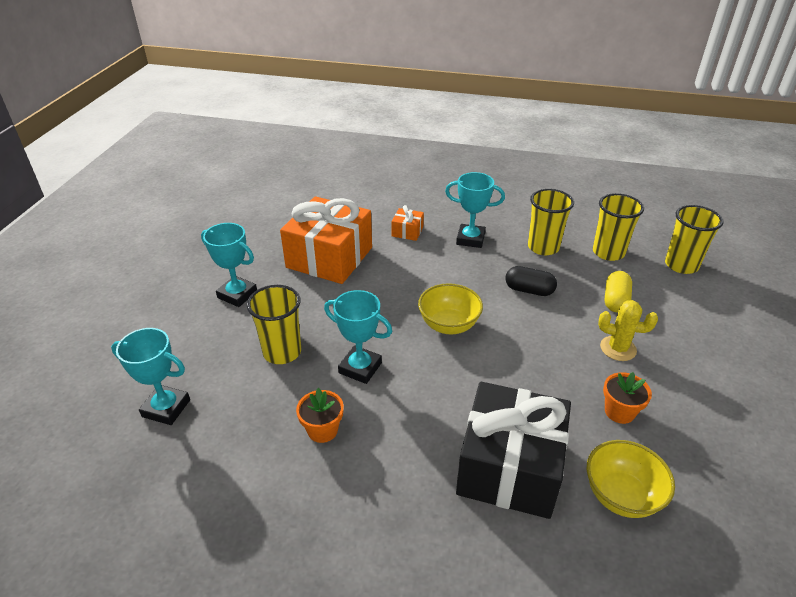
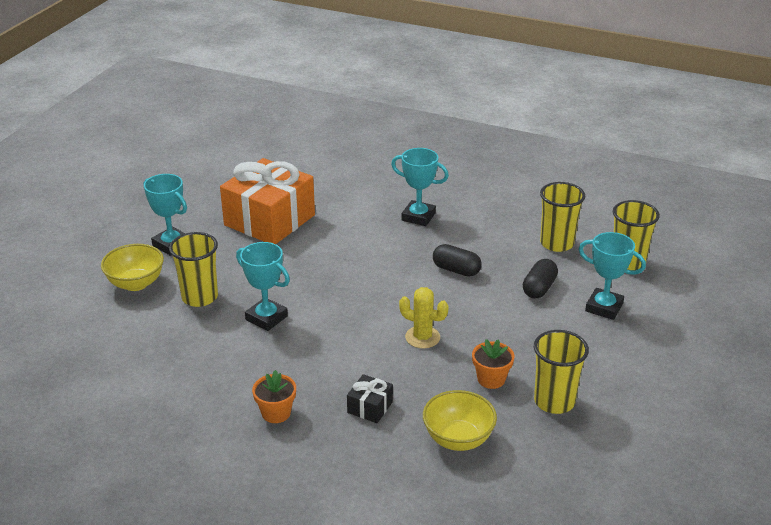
camera: 10 degrees right, 5 degrees down
(166, 408) = (88, 329): turquoise trophy -> turquoise trophy (604, 307)
(322, 430) = (217, 361): orange flower pot -> orange flower pot (276, 413)
(407, 231) = (356, 203): orange gift -> none
(449, 325) = (363, 292): yellow bowl -> yellow bowl (136, 283)
(509, 467) = (370, 407): black gift -> black gift, size x0.42
(543, 247) = (490, 232): yellow cup -> yellow cup (554, 401)
(615, 300) = (539, 288): yellow capsule -> black capsule
(618, 348) = (518, 329): yellow cactus -> yellow cactus (422, 337)

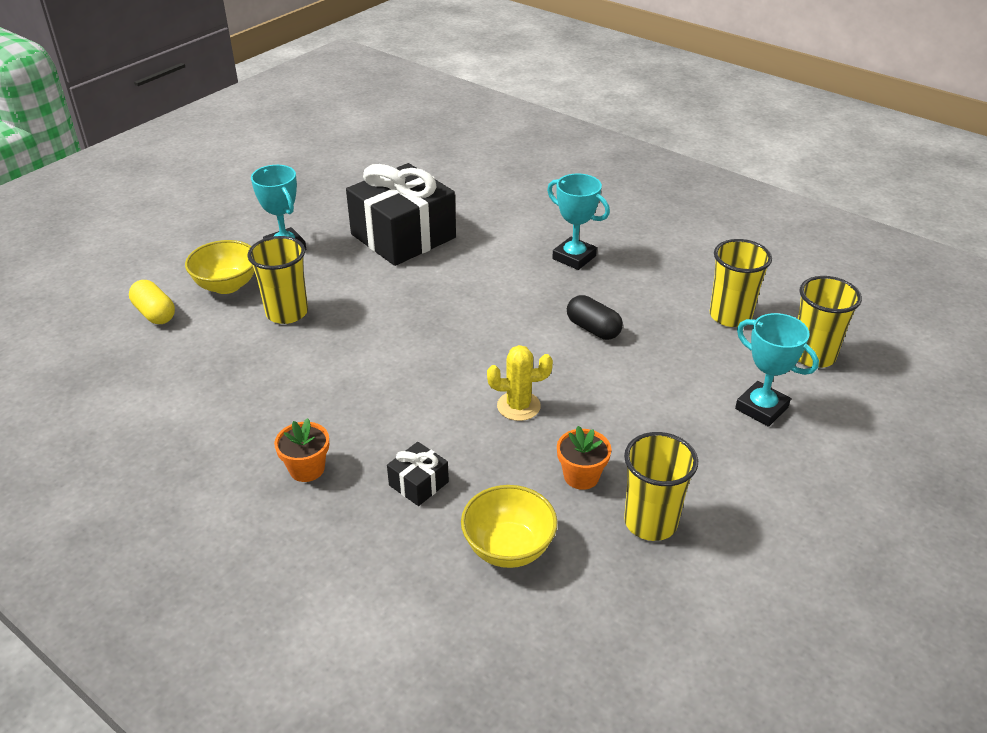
camera: 15 degrees right, 5 degrees up
(83, 316) = (155, 313): none -> yellow capsule
(266, 318) = (348, 350): turquoise trophy -> none
(269, 220) = (403, 236): orange gift -> black gift
(422, 337) = (518, 406): yellow cactus -> yellow cactus turned 45 degrees counterclockwise
(539, 288) = (687, 369): black capsule -> none

